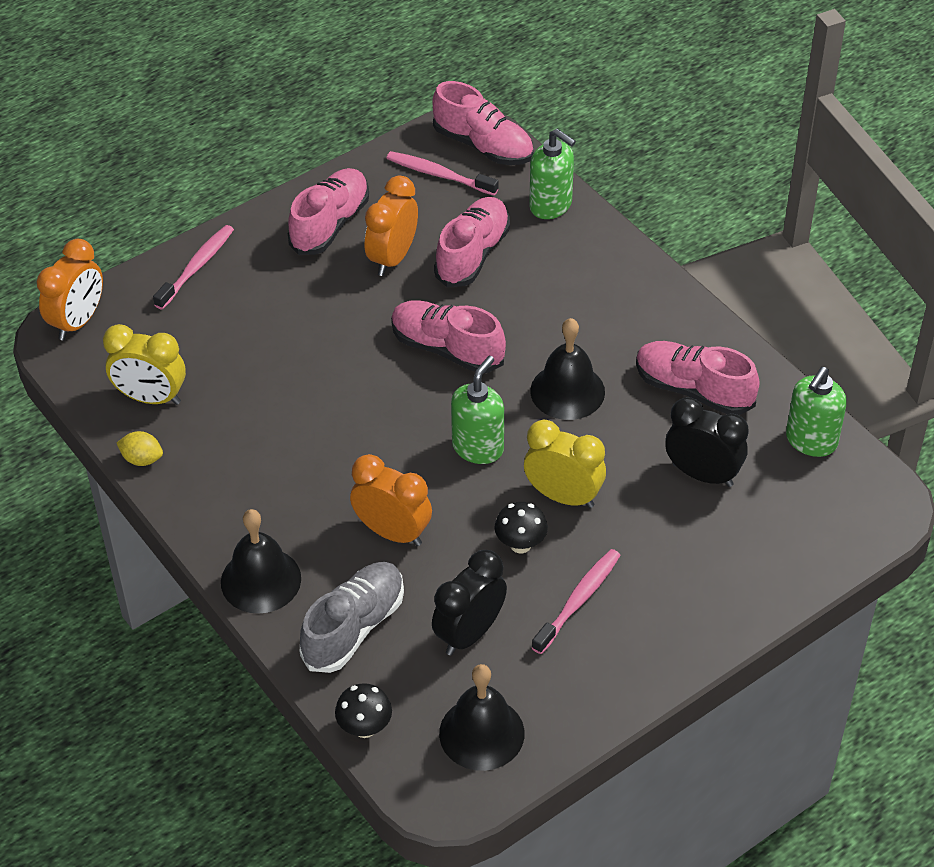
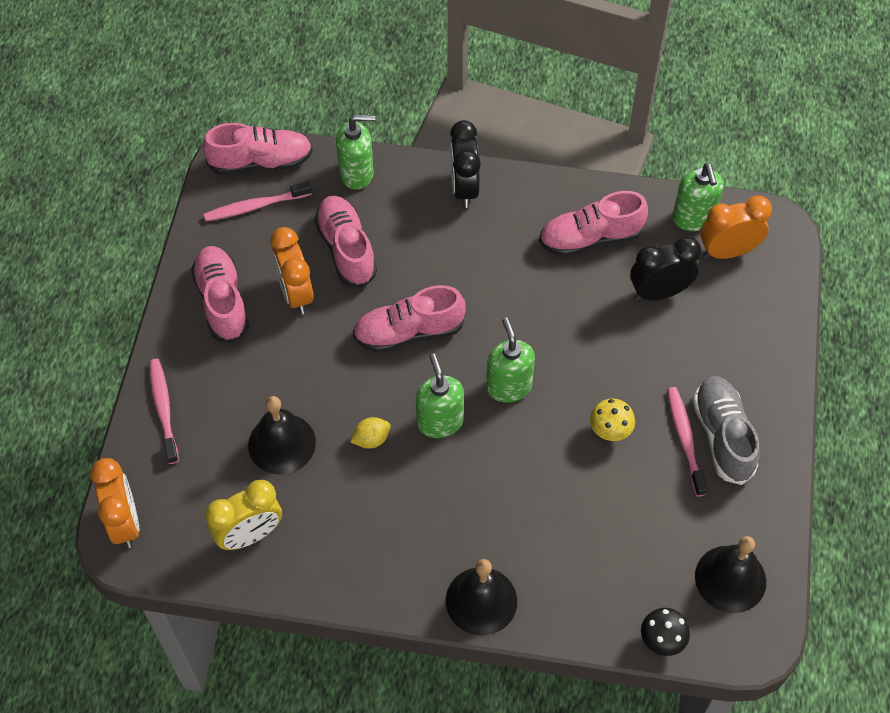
camera: 45 degrees left, 10 degrees up
(142, 459) = (298, 585): yellow lemon -> yellow lemon (371, 439)
(354, 628) = (577, 579): grey shoe -> grey shoe (722, 436)
(390, 430) = (439, 422): none -> green soap dispenser
(392, 532) = (524, 492): orange clock -> orange clock (727, 251)
(469, 633) = (649, 519): black clock -> black clock (464, 188)
(520, 544) = (610, 432): black mushroom -> yellow mushroom
(563, 496) = (597, 376): yellow clock -> none
(567, 391) = (518, 301): black bell -> black bell (282, 443)

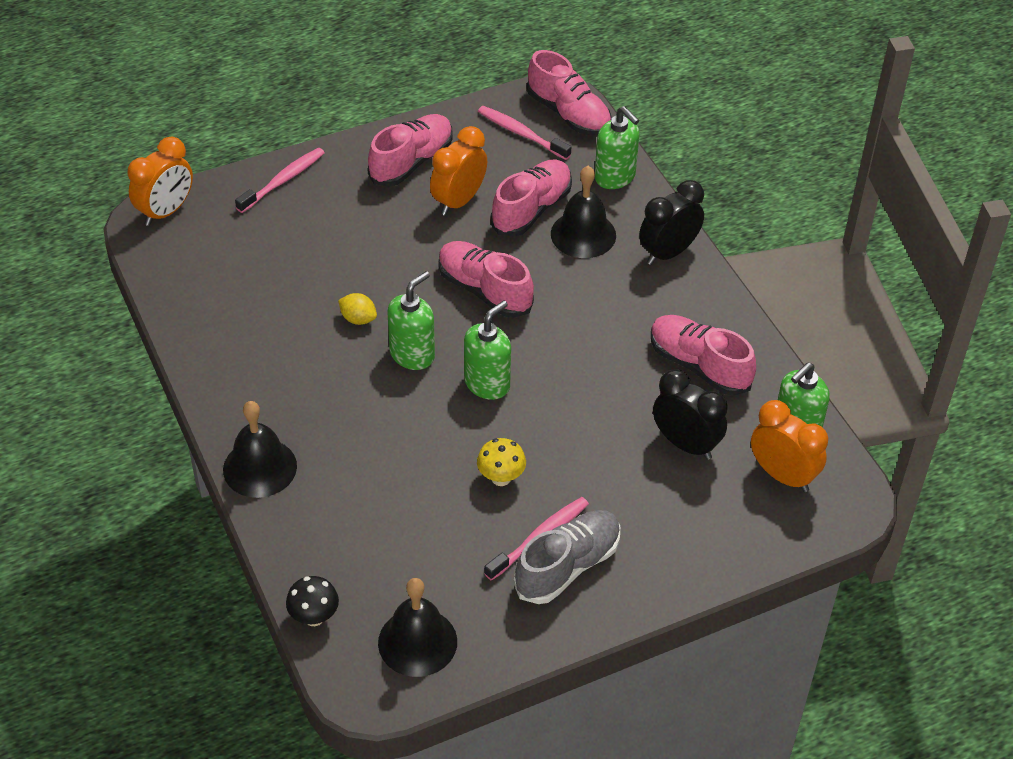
camera: 55 degrees right, 10 degrees down
(249, 535) = (210, 289): yellow clock -> none
(282, 443) = (309, 265): black bell -> black bell (583, 234)

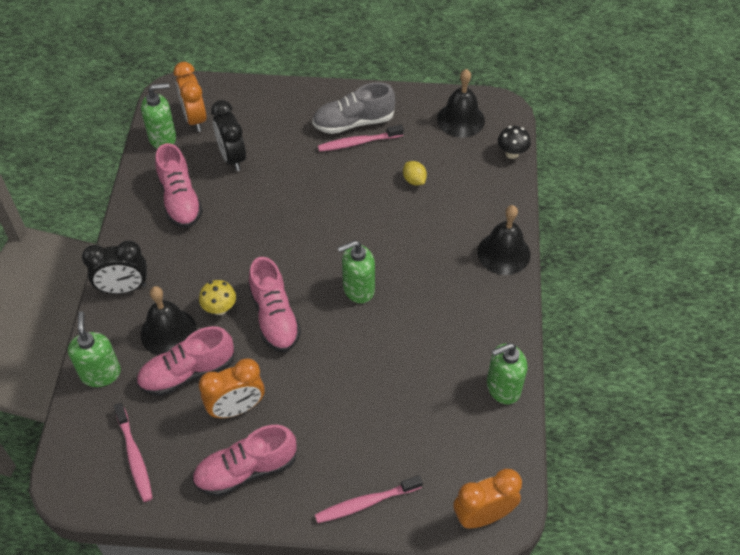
camera: 150 degrees left, 5 degrees up
(358, 319) = (379, 334): yellow lemon -> yellow lemon (414, 180)
(487, 383) = (322, 246): green soap dispenser -> green soap dispenser (503, 388)
(501, 478) = (356, 184): yellow mushroom -> yellow mushroom (220, 309)
(568, 114) = (79, 459): pink shoe -> none

